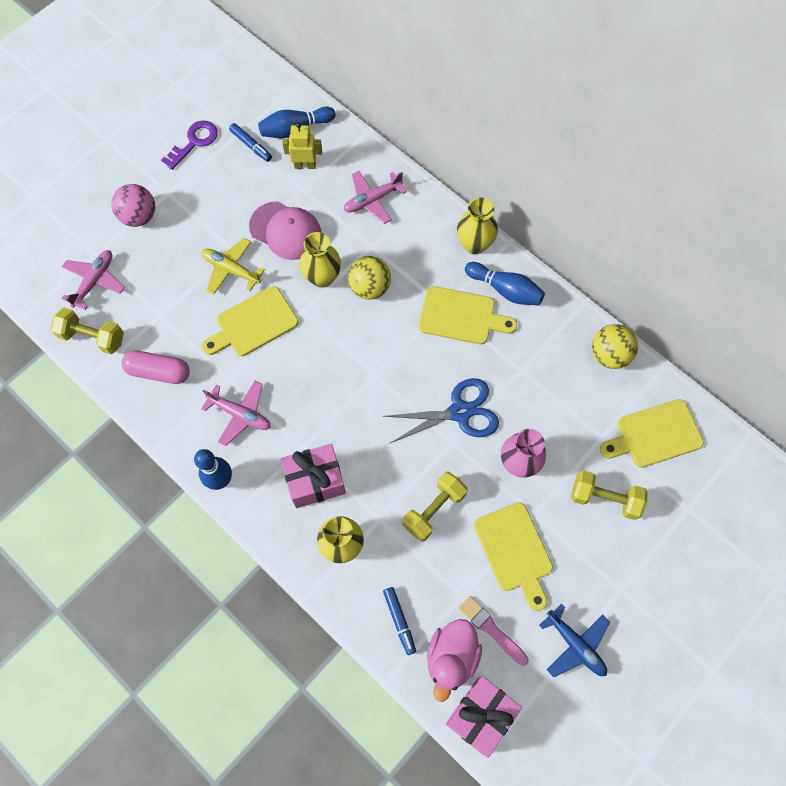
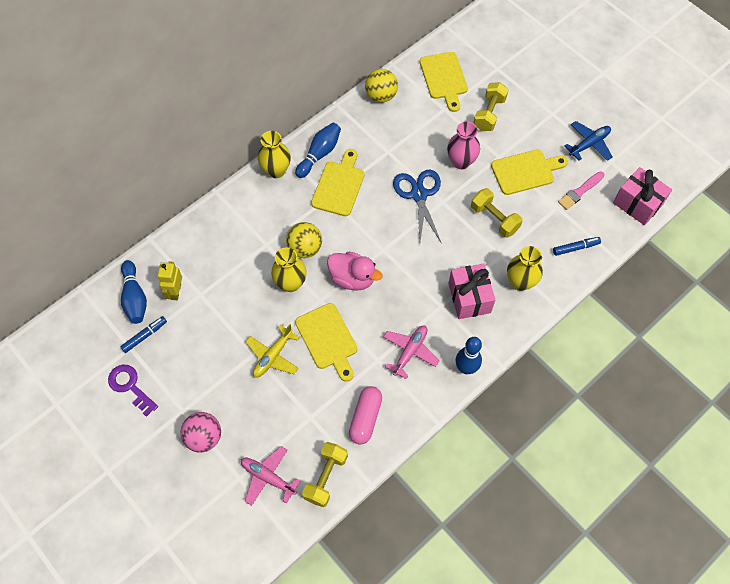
camera: 85 degrees left, 5 degrees down
(286, 231) = (240, 310): pink cap -> none
(372, 200) = (221, 240): pink plane -> none
(451, 658) = (600, 217): pink duck -> pink duck (352, 278)

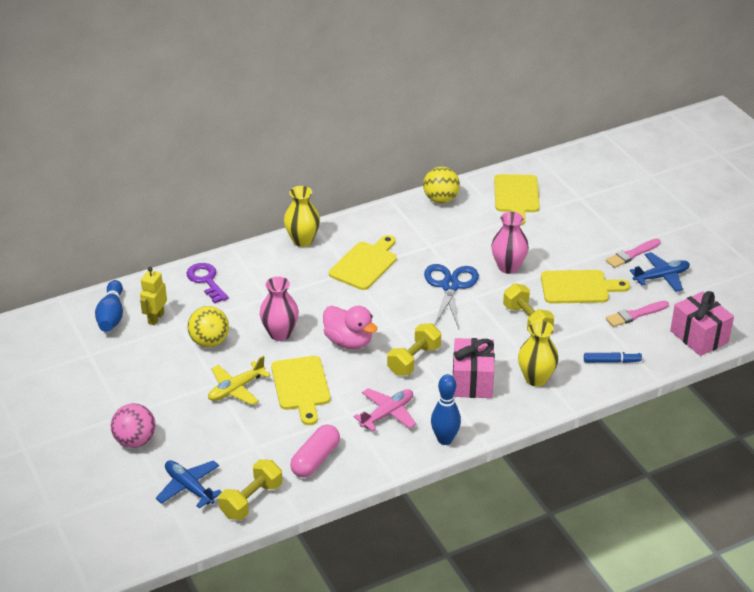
camera: 15 degrees right, 25 degrees down
(130, 386) = (76, 385): purple key -> purple key (206, 281)
(145, 336) = (108, 348): blue marker -> none
(268, 477) = (189, 487): pink plane -> blue plane
(290, 283) = (280, 333): yellow vase -> pink vase
(305, 248) = (307, 308): yellow ball -> yellow ball (209, 342)
(319, 154) = (354, 235): blue bowling pin -> none
(489, 114) = (556, 233): yellow dumbbell -> yellow dumbbell (414, 360)
(558, 124) = (632, 254): none -> pink brush

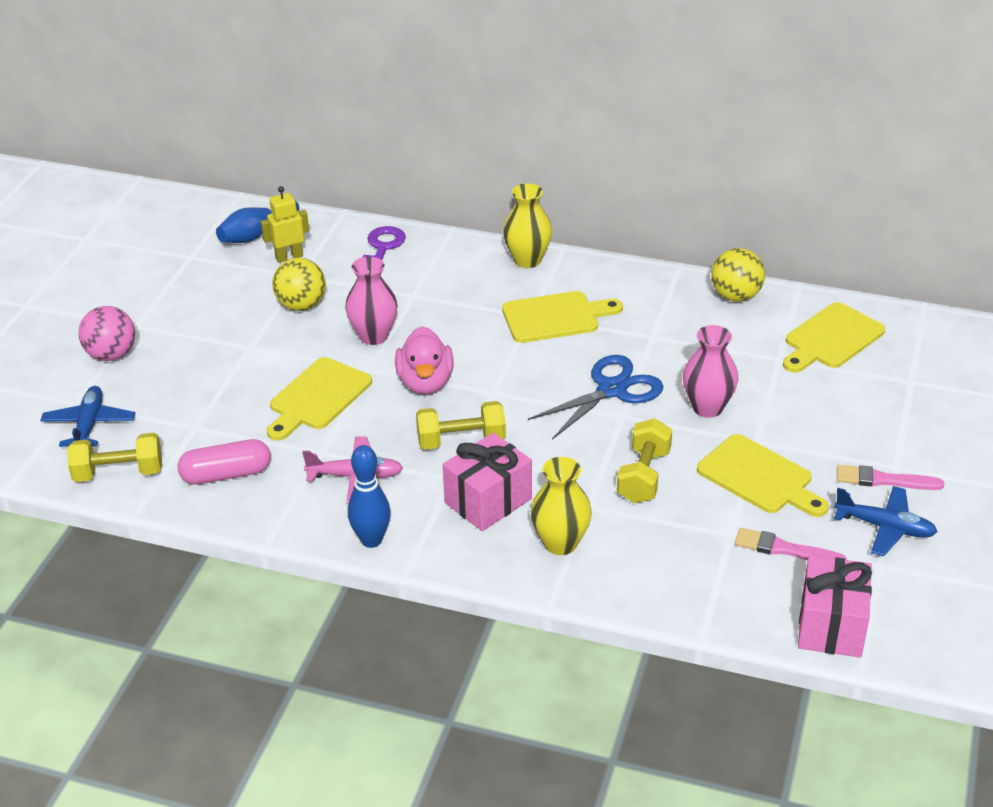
camera: 45 degrees right, 0 degrees up
(236, 389) = (259, 363): yellow plane -> none
(612, 361) = (676, 582): blue marker -> none

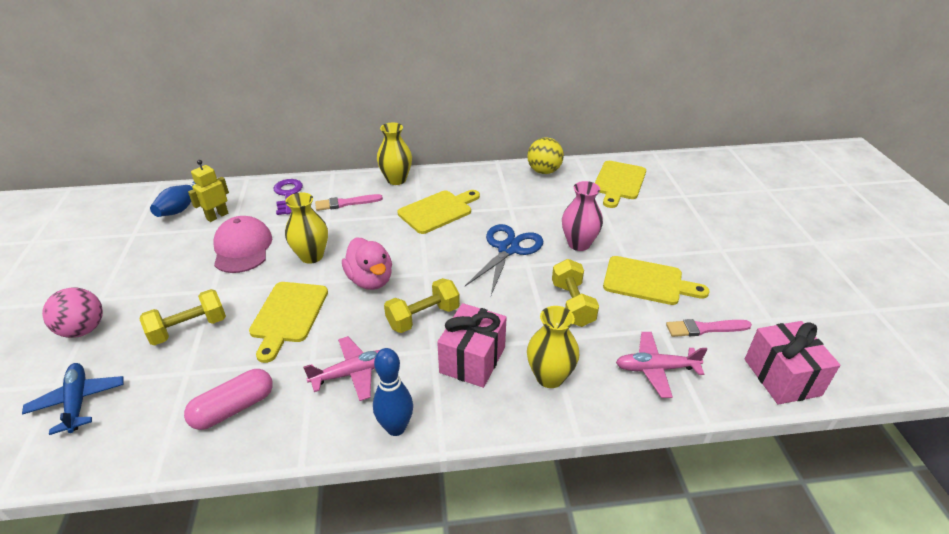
camera: 25 degrees left, 0 degrees up
(118, 473) = (123, 441): yellow dumbbell -> yellow dumbbell (189, 329)
(301, 305) = (242, 248): yellow ball -> pink cap
(373, 336) = (311, 256): pink vase -> yellow vase
(687, 572) = (656, 369): none -> pink plane
(884, 480) = (722, 260): pink brush -> pink brush (346, 203)
(885, 527) = (750, 292): blue plane -> none

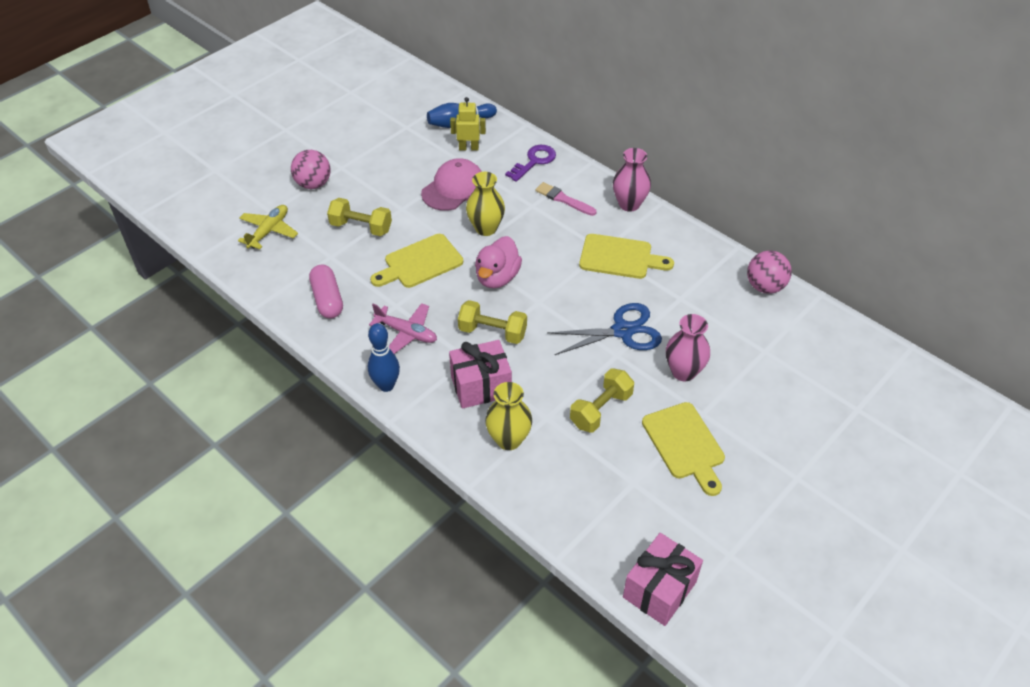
camera: 50 degrees right, 10 degrees up
(78, 402) = (269, 231): blue plane -> yellow plane
(234, 408) = (327, 299): pink capsule -> pink capsule turned 60 degrees clockwise
(396, 180) = (629, 204): yellow vase -> pink vase
(544, 171) = (765, 286): yellow ball -> pink ball
(619, 182) = (816, 349): yellow cutting board -> none
(656, 369) = (582, 500): pink plane -> none
(705, 328) = (666, 512): pink brush -> none

